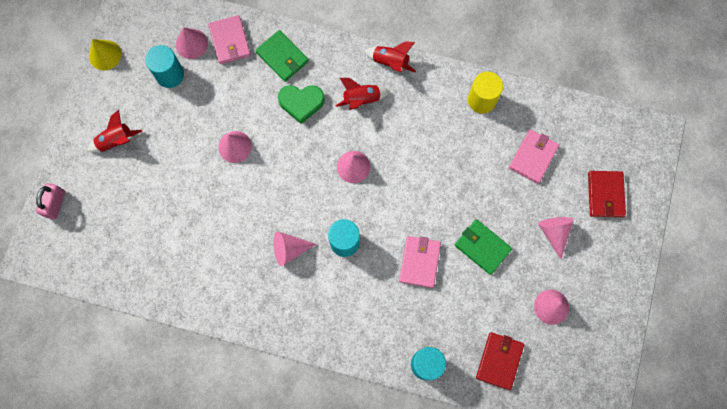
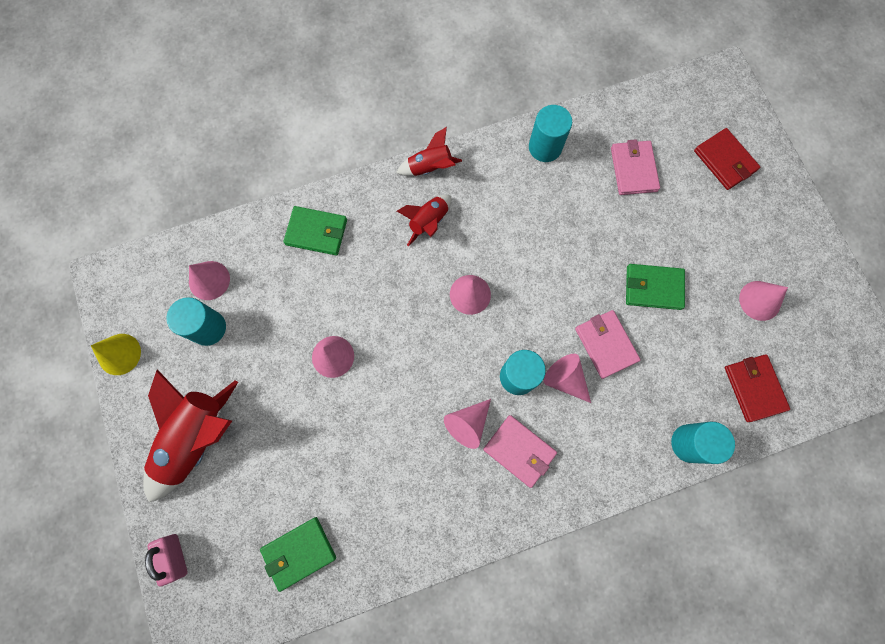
camera: 35 degrees left, 0 degrees up
(116, 141) = (197, 438): red rocket -> red rocket, size x1.86
(128, 254) = (299, 553): none -> green wallet
(230, 41) = (249, 251): pink wallet -> pink wallet (519, 451)
(301, 103) = (370, 265): green heart -> none
(481, 100) = (545, 147): yellow cylinder -> turquoise cylinder
(554, 233) = (707, 228): pink cone -> pink cone (565, 379)

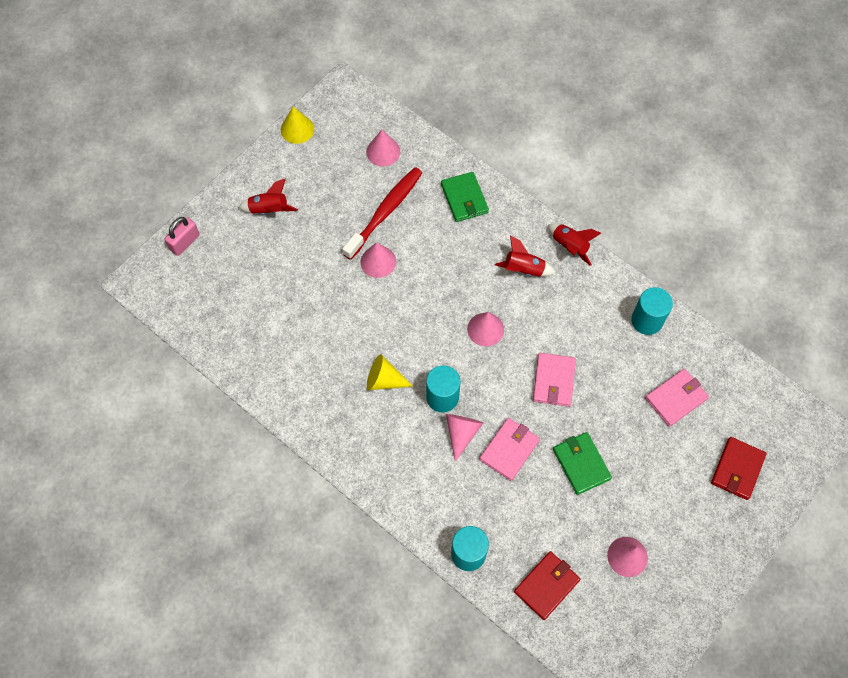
camera: 60 degrees right, 10 degrees down
(197, 438) = (269, 210): red rocket -> red rocket, size x0.54
(208, 328) = (348, 171): turquoise cylinder -> none
(281, 318) = (385, 212): none -> red toothbrush
(299, 553) = (228, 317): green wallet -> none
(468, 424) = (384, 380): pink cone -> yellow cone
(519, 451) = (386, 427): pink wallet -> pink wallet (554, 381)

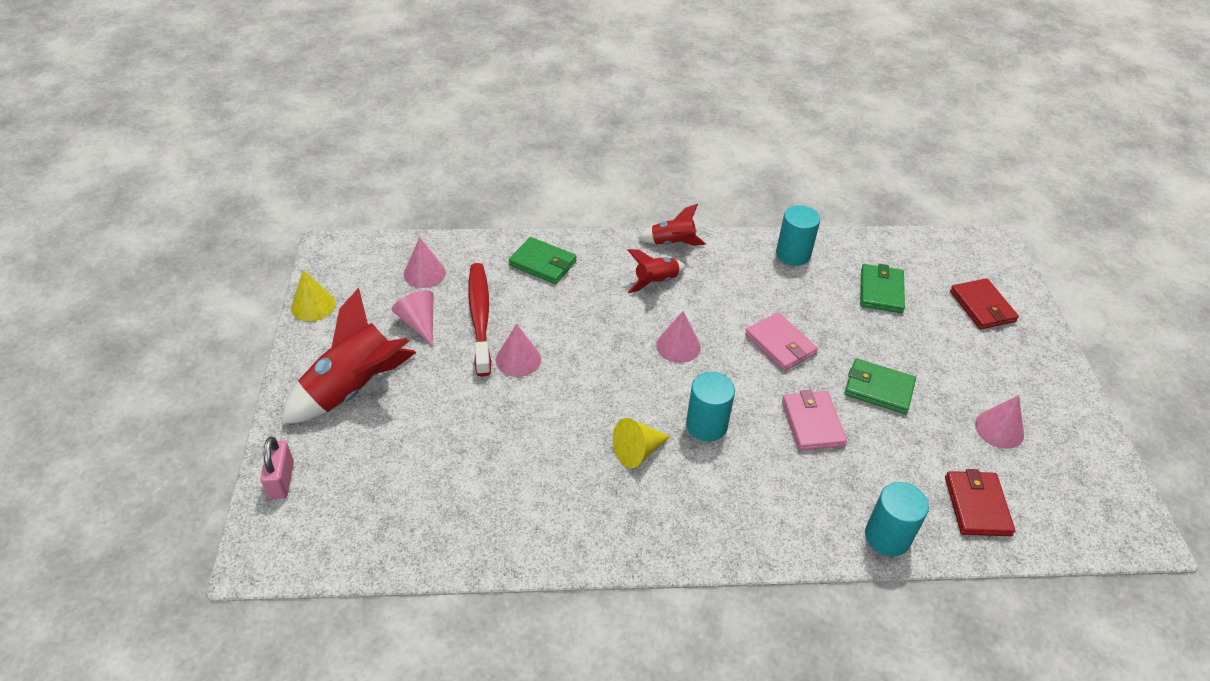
camera: 45 degrees left, 20 degrees down
(269, 210) = (353, 389): red rocket -> red rocket, size x1.86
(461, 433) = (758, 441): pink cone -> pink cone (419, 323)
(676, 398) = (881, 291): pink wallet -> green wallet

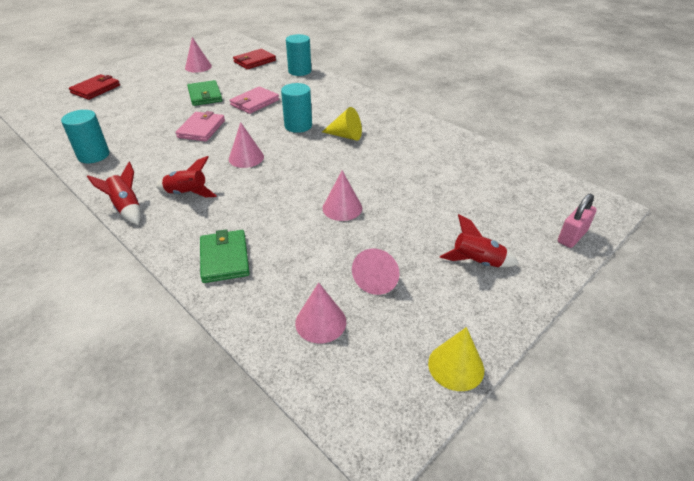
camera: 130 degrees left, 5 degrees down
(353, 389) = (477, 262): red rocket -> red rocket, size x0.54
(480, 317) = (328, 250): red toothbrush -> none
(881, 291) = (109, 117): green wallet -> none

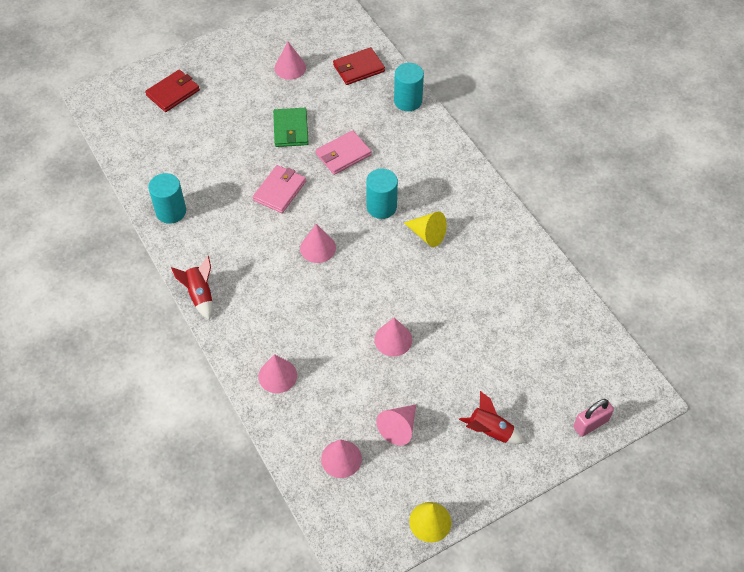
camera: 15 degrees right, 15 degrees up
(187, 193) = (255, 288): red rocket -> none
(224, 258) = (277, 375): green wallet -> pink cone

